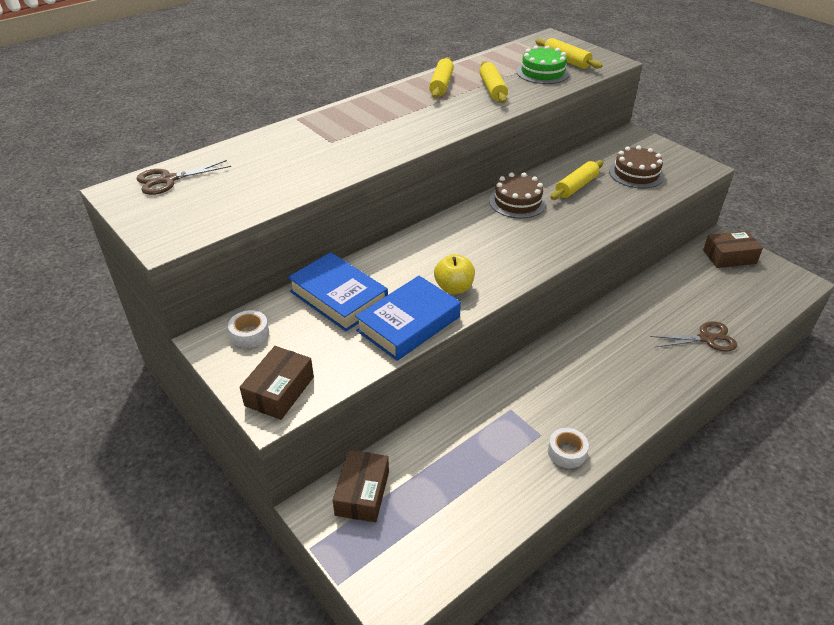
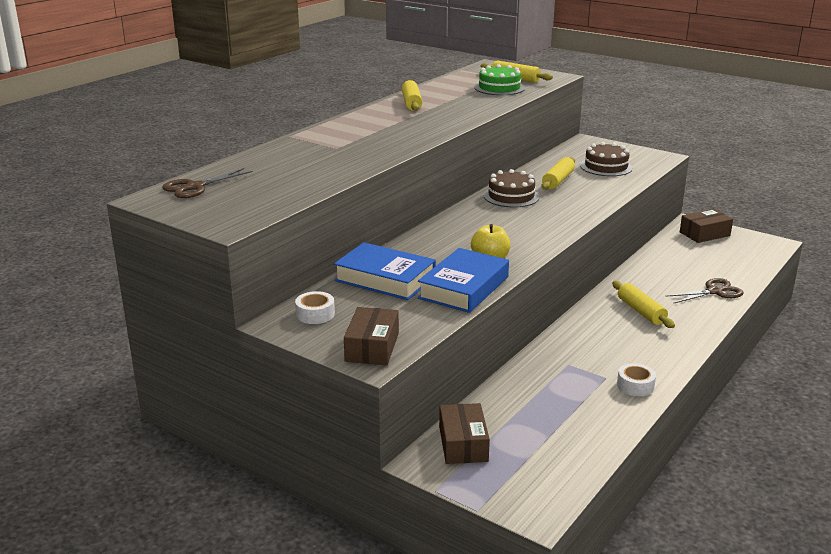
camera: 15 degrees left, 15 degrees down
(492, 89) = (462, 102): yellow rolling pin -> yellow rolling pin (641, 311)

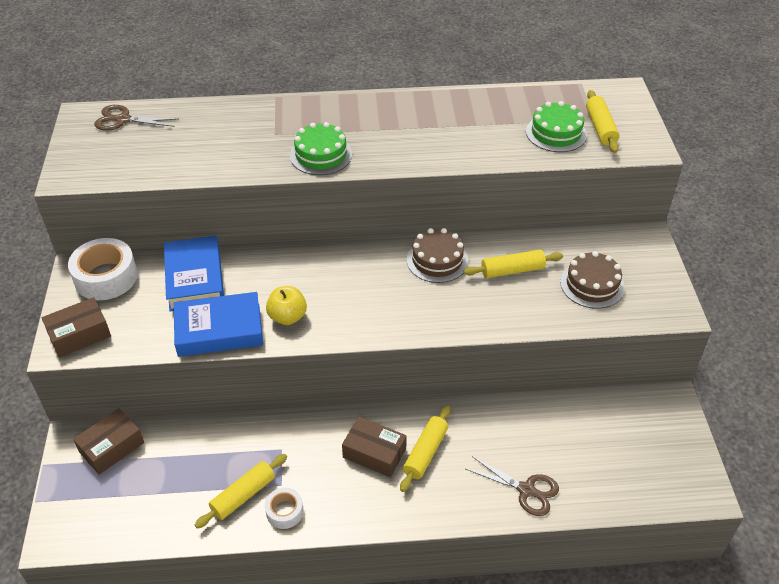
camera: 50 degrees right, 20 degrees up
(315, 314) = (106, 277): white tape -> white tape, size x1.84
(393, 143) = (321, 155): none -> green cake
(411, 103) = (439, 109): yellow rolling pin -> yellow rolling pin (243, 495)
(704, 234) = (658, 423): brown box -> brown box (374, 453)

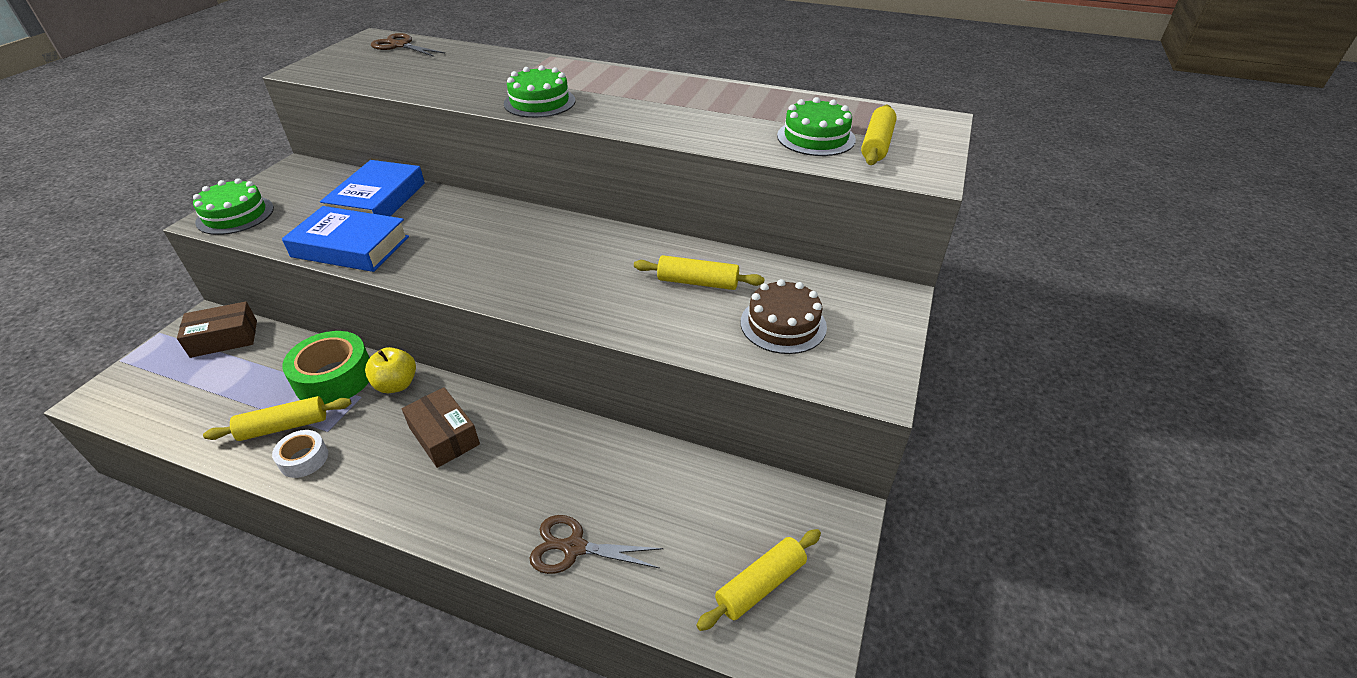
camera: 25 degrees right, 5 degrees down
(79, 335) = (235, 215): brown box -> green cake
(106, 277) = (308, 179): white tape -> none
(244, 443) = (334, 378): none -> green tape
(287, 317) = (423, 255): yellow apple -> yellow apple (396, 384)
(425, 453) = (496, 457): yellow rolling pin -> yellow rolling pin (760, 585)
(437, 260) = (622, 250): brown cake -> none
(527, 490) = (573, 547): brown scissors -> brown scissors turned 135 degrees clockwise

